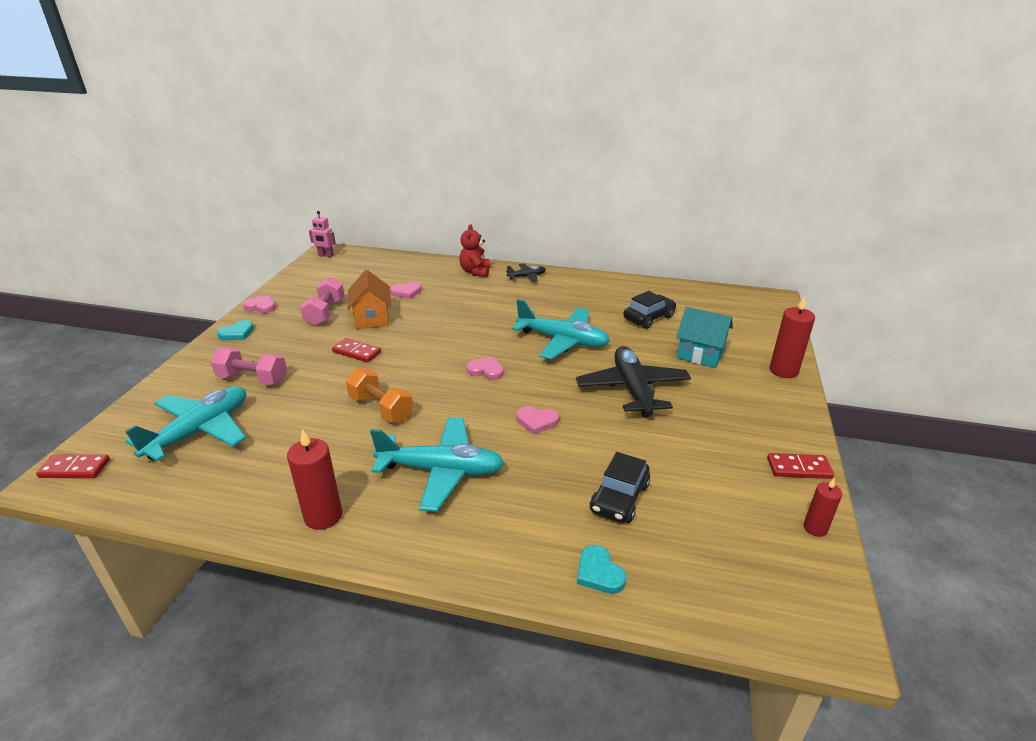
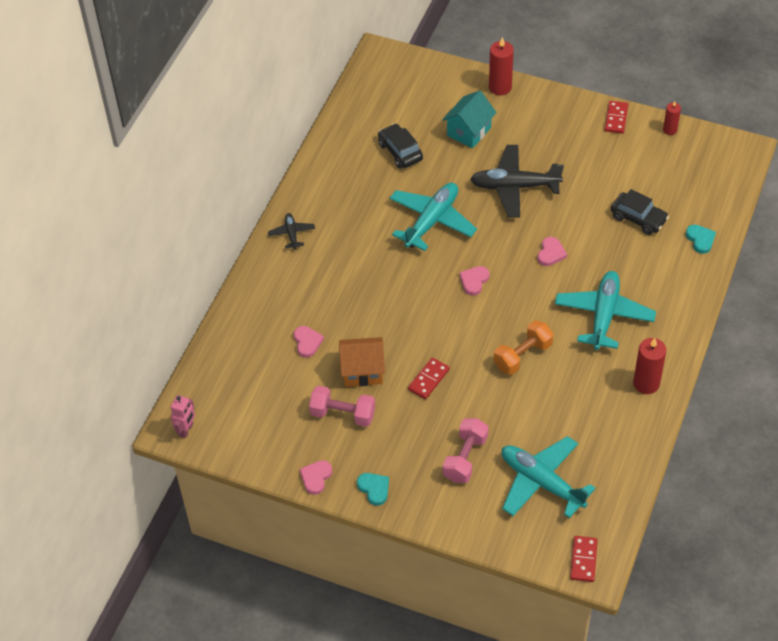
camera: 80 degrees left, 20 degrees up
(475, 272) = (269, 279): red teddy bear -> none
(599, 573) = (700, 239): turquoise heart -> turquoise heart turned 90 degrees counterclockwise

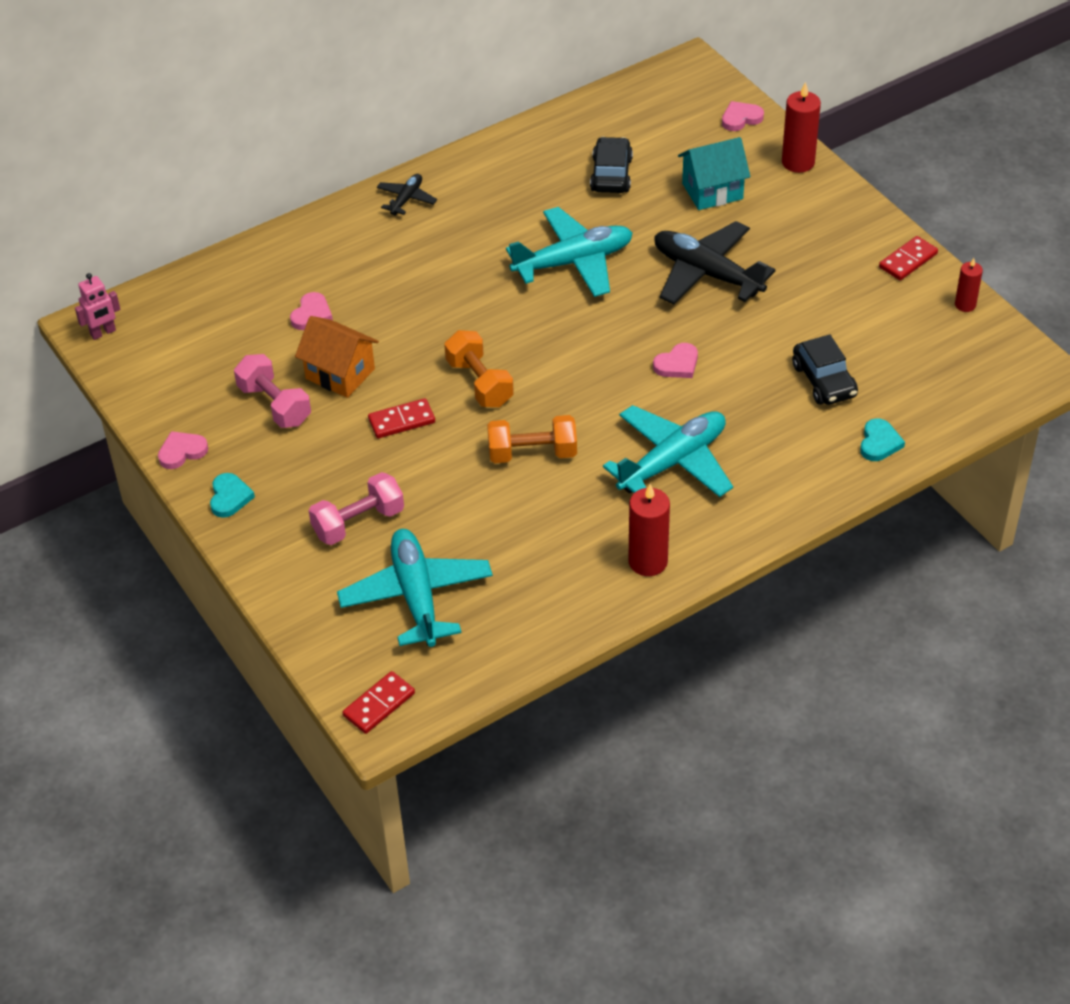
camera: 35 degrees right, 5 degrees down
(451, 329) = (479, 383): none -> orange dumbbell
(474, 281) = (557, 347): pink heart -> pink heart (741, 118)

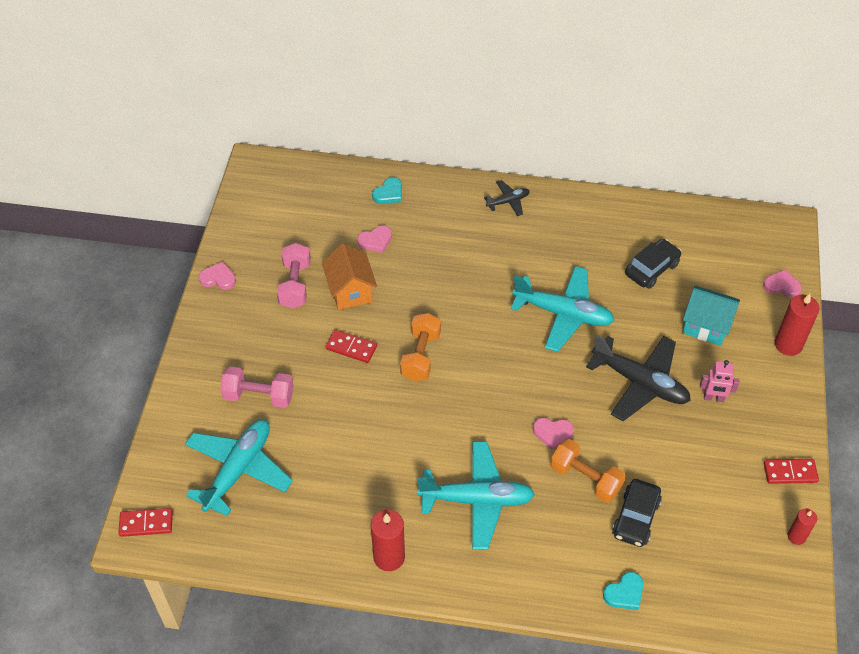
camera: 40 degrees right, 5 degrees up
(103, 333) = (257, 174): pink robot -> pink robot (713, 398)
(229, 497) = (211, 326): turquoise heart -> turquoise heart (389, 193)
(532, 453) = (401, 427): orange dumbbell -> orange dumbbell (585, 479)
(707, 274) = (640, 383): black plane -> black plane turned 135 degrees clockwise

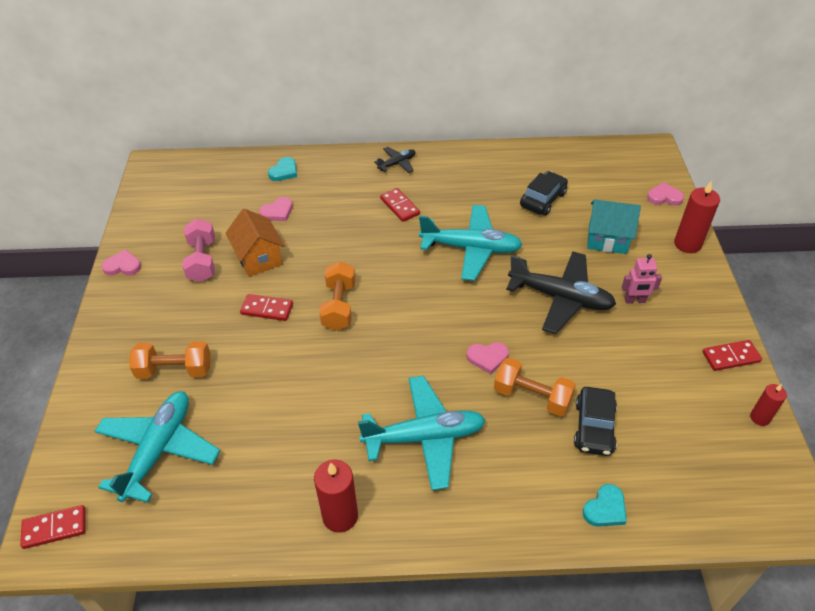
camera: 10 degrees left, 5 degrees down
(259, 396) = (175, 370): pink dumbbell -> orange dumbbell
(501, 254) = (400, 206): none -> red domino

